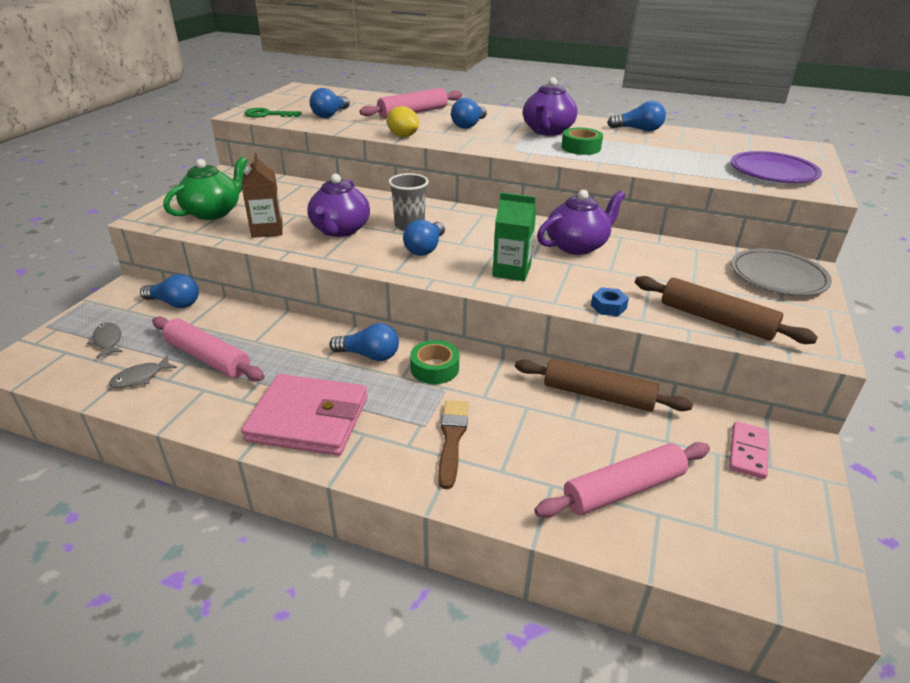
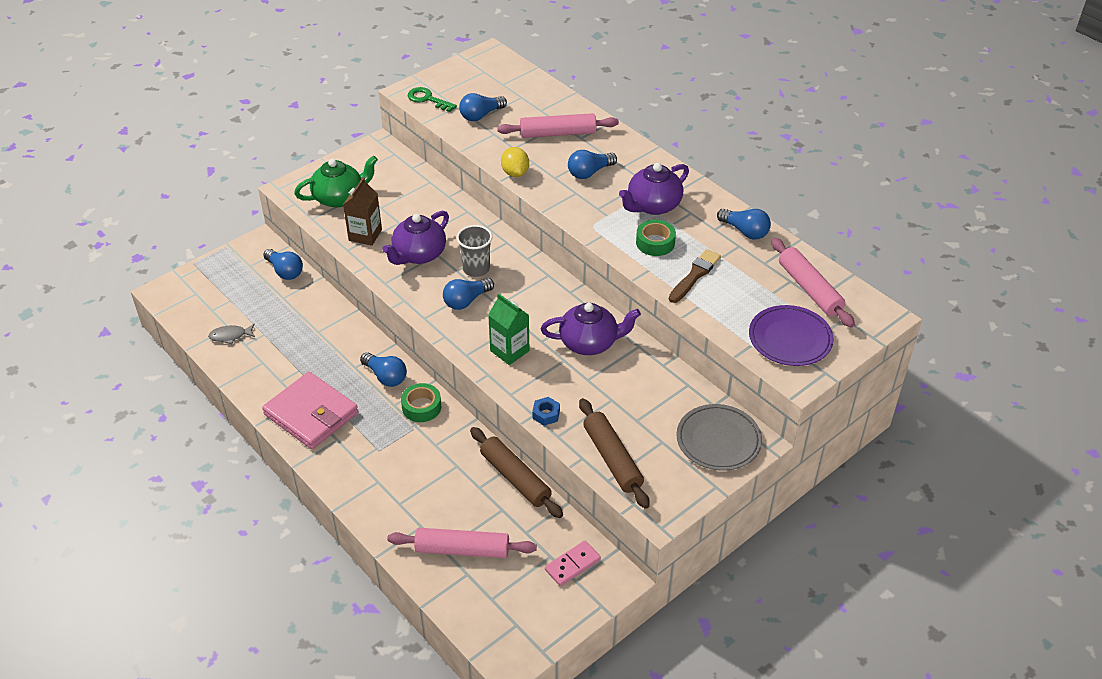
camera: 30 degrees right, 10 degrees up
(108, 341) = (225, 293): grey fish -> none
(208, 358) = (279, 335): pink rolling pin -> pink rolling pin (809, 289)
(452, 439) = (388, 468): brown brush -> brown brush (695, 275)

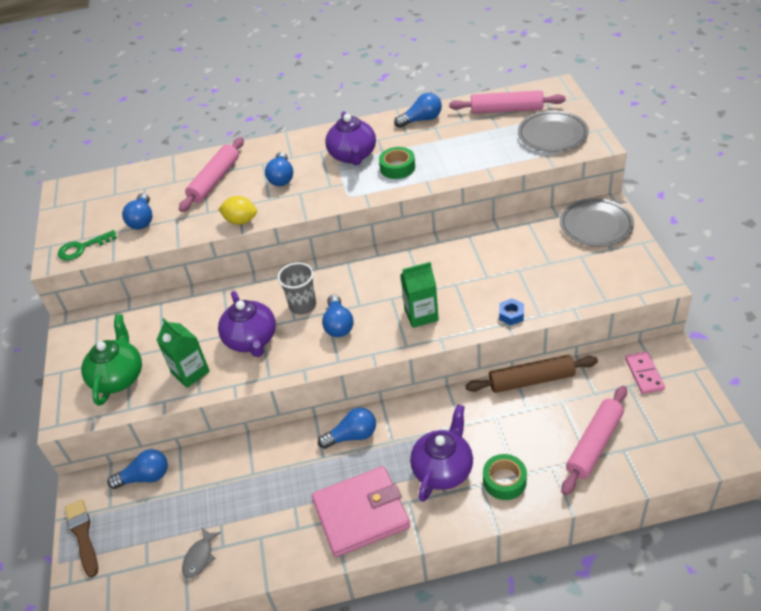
camera: 55 degrees left, 0 degrees up
(365, 235) = (190, 372): brown carton -> green carton
(421, 407) = (408, 420): green tape -> green tape (504, 481)
(589, 343) = (445, 262): purple teapot -> purple teapot (443, 469)
(612, 459) = (584, 290): brown rolling pin -> none
(695, 275) = (451, 159): brown brush -> brown brush (83, 535)
(790, 339) = (552, 135): purple plate -> grey plate

